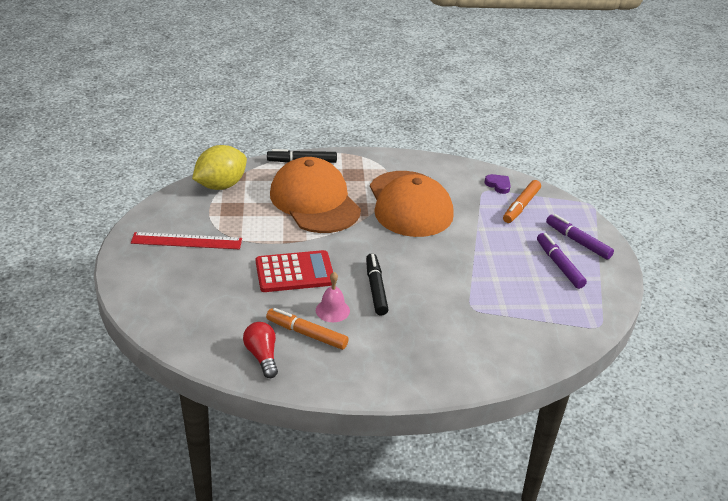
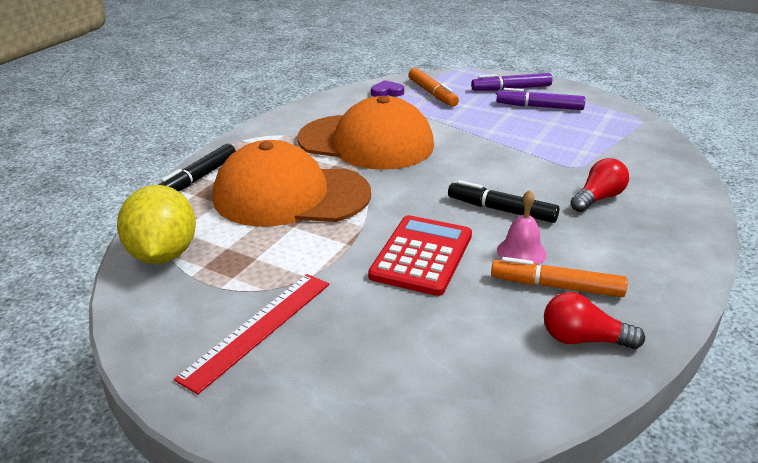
camera: 55 degrees left, 5 degrees down
(306, 334) = (556, 286): orange marker -> orange marker turned 45 degrees clockwise
(434, 329) = (598, 198): none -> red light bulb

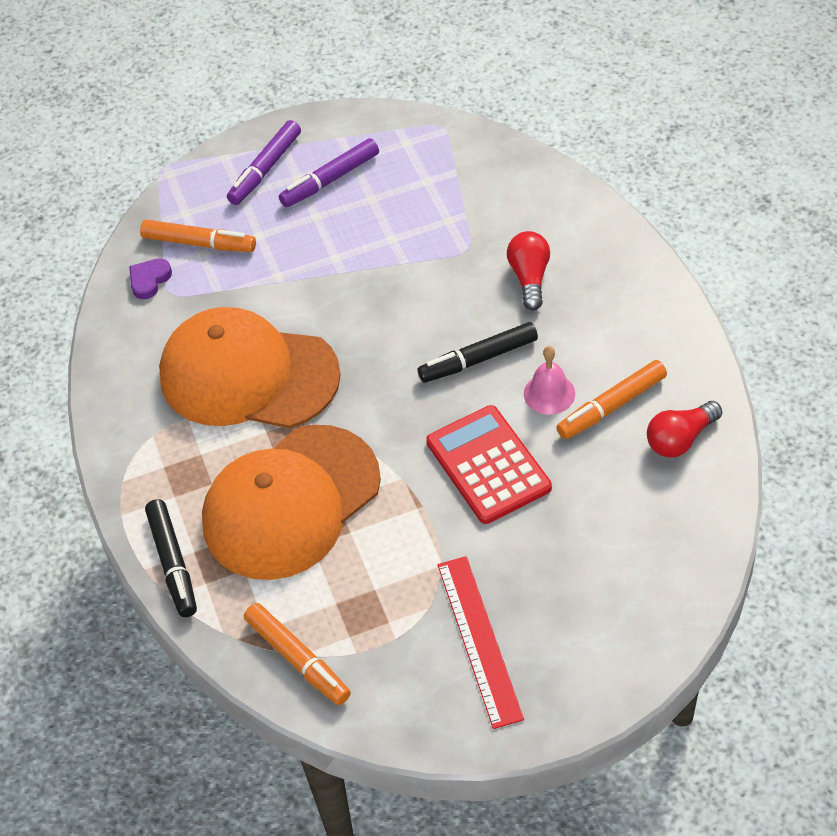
camera: 45 degrees left, 20 degrees up
(163, 254) = (298, 659): yellow lemon -> orange marker
(366, 142) = (248, 375): orange cap -> orange cap turned 135 degrees counterclockwise

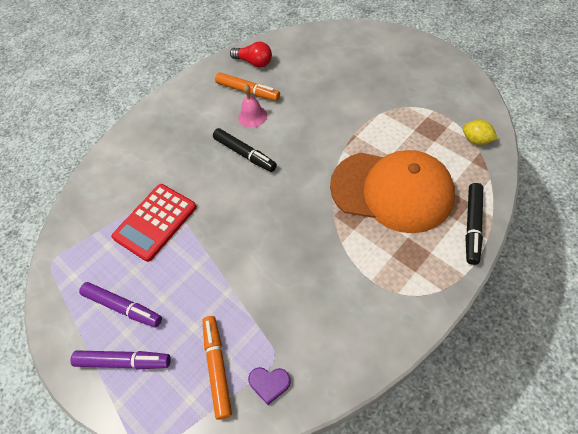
camera: 115 degrees left, 5 degrees up
(173, 563) = (472, 226): black marker -> black marker turned 150 degrees clockwise
(248, 375) = (318, 263): orange cap -> none
(298, 659) = (476, 140): orange marker -> yellow lemon
(478, 640) = (409, 82): red ruler -> none
(488, 465) = (312, 120): red calculator -> red calculator (155, 222)
(529, 278) = (174, 157): red light bulb -> none

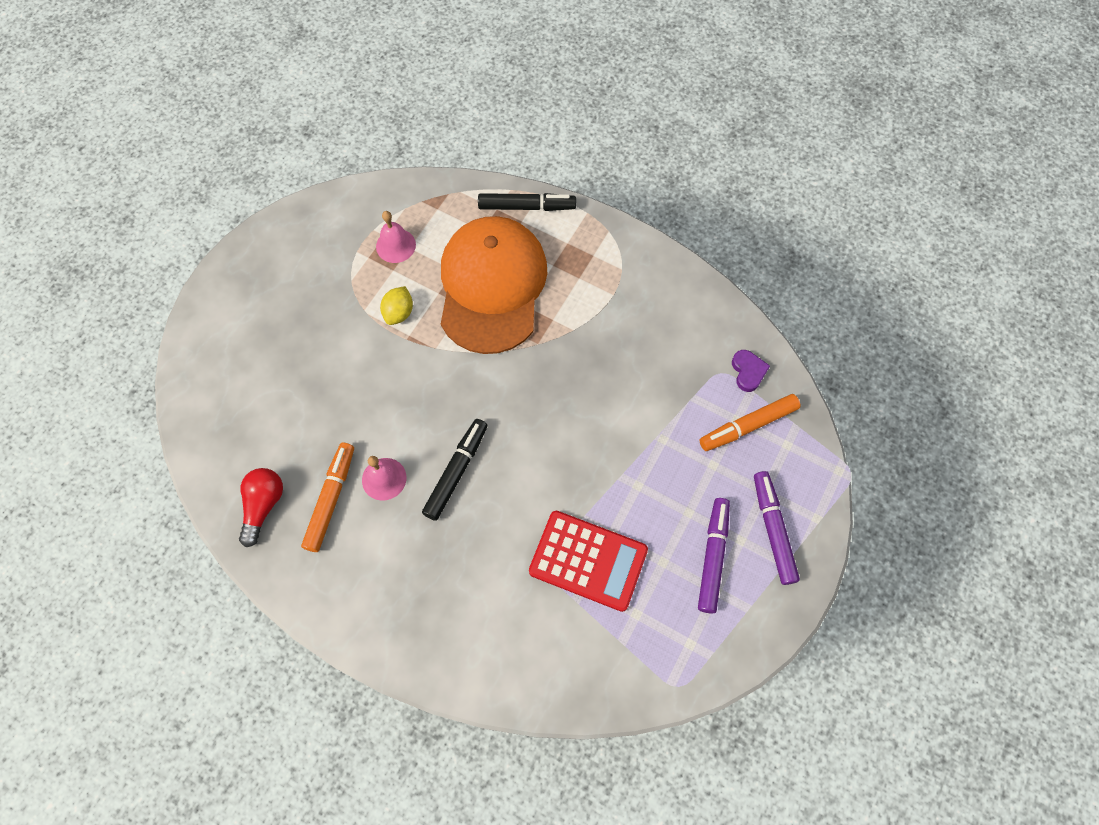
camera: 110 degrees left, 10 degrees up
(437, 133) = (396, 245): none -> pink bell
(476, 140) = (403, 205): yellow lemon -> yellow lemon (399, 313)

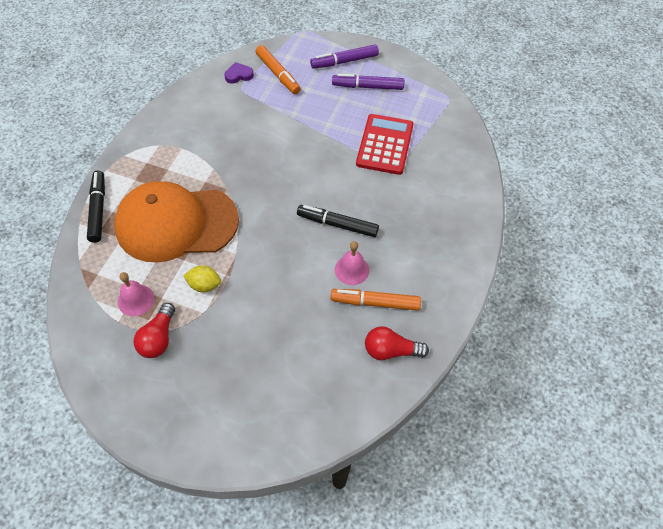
camera: 100 degrees left, 10 degrees down
(343, 267) = (158, 338): none -> red light bulb

